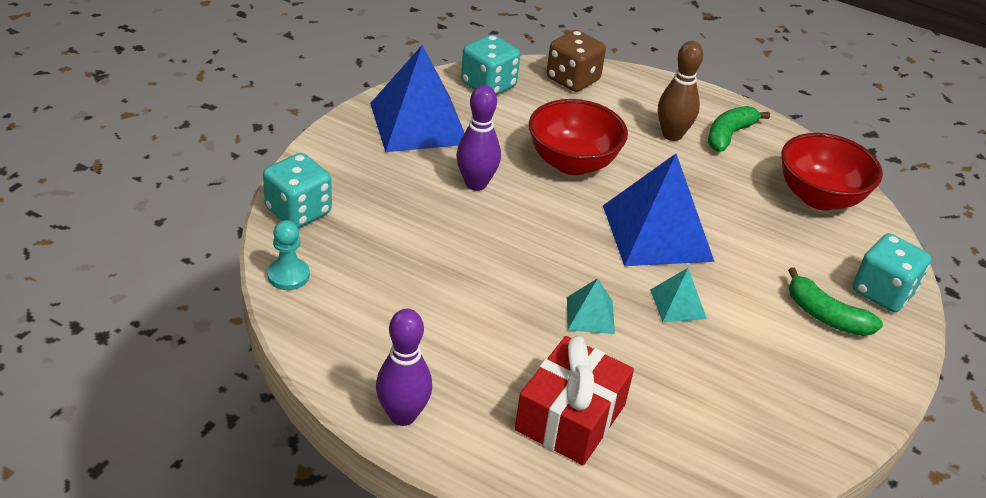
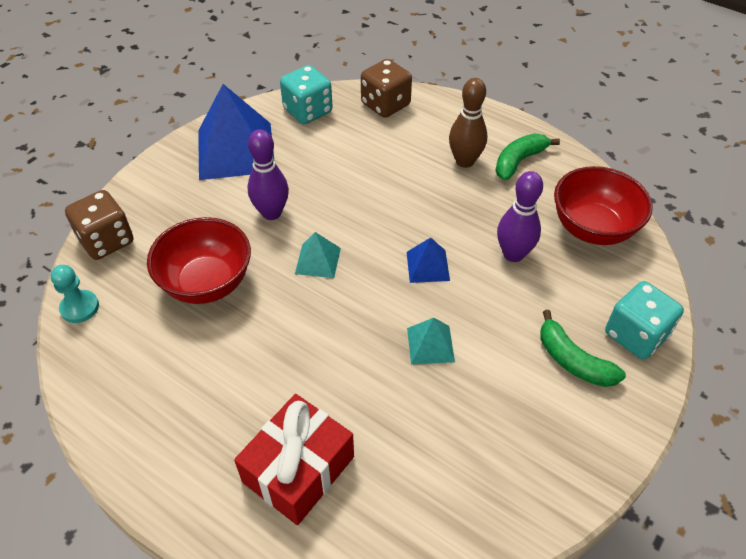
camera: 10 degrees right, 10 degrees up
(298, 211) = (106, 241): turquoise dice -> brown dice
(403, 415) = (142, 461): purple bowling pin -> purple bowling pin (513, 254)
(572, 163) = (365, 191): red bowl -> red bowl (207, 283)
(590, 315) = (343, 355): turquoise pyramid -> turquoise pyramid (317, 260)
(657, 233) = (428, 266): blue pyramid -> blue pyramid, size x0.47

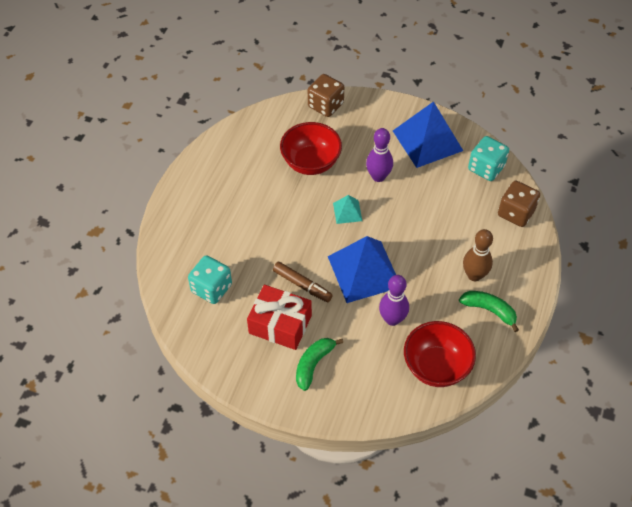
camera: 75 degrees right, 5 degrees up
(80, 307) = (275, 113): turquoise pawn -> none
(298, 469) = (204, 241): red gift -> red gift (280, 324)
(428, 266) = (364, 271): blue pyramid -> blue pyramid, size x2.13
(430, 344) = (302, 285): turquoise pyramid -> brown marker
(635, 335) = (346, 400): turquoise dice -> turquoise dice (211, 288)

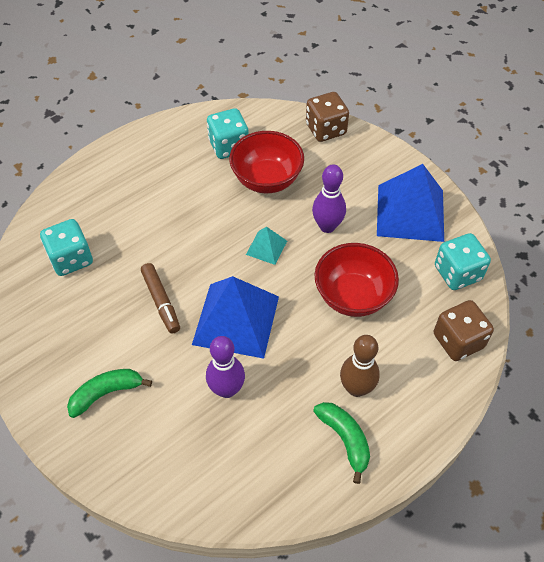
camera: 30 degrees right, 0 degrees up
(263, 150) = (228, 146): none -> turquoise dice
(280, 324) = (107, 331): red gift -> none
(436, 366) = (234, 472): red bowl -> red bowl (353, 296)

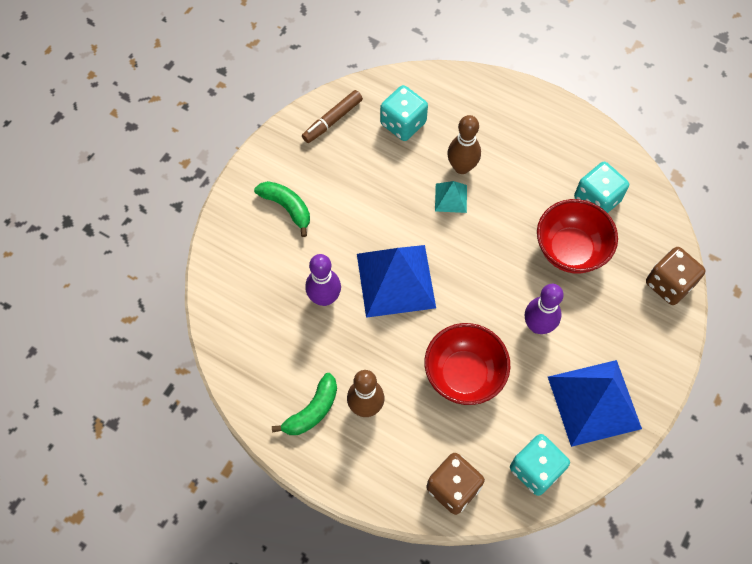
camera: 70 degrees right, 10 degrees up
(145, 228) = (461, 167): none -> brown bowling pin
(161, 301) = (390, 212): brown marker -> brown marker (333, 120)
(266, 247) = (487, 278): turquoise pyramid -> turquoise pyramid (451, 198)

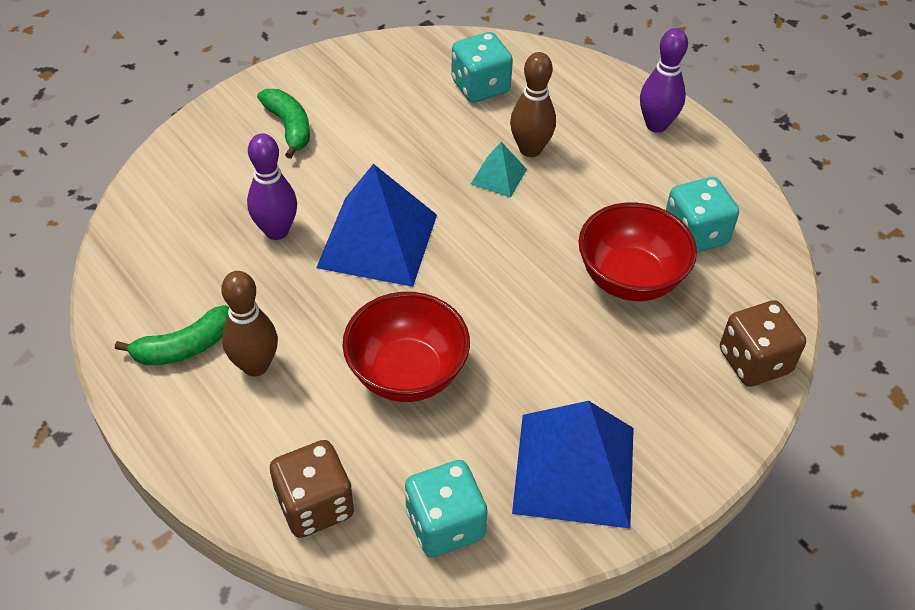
camera: 20 degrees right, 15 degrees down
(333, 120) = (396, 60): brown marker -> none
(538, 325) = (540, 350): purple bowling pin -> purple bowling pin (656, 125)

